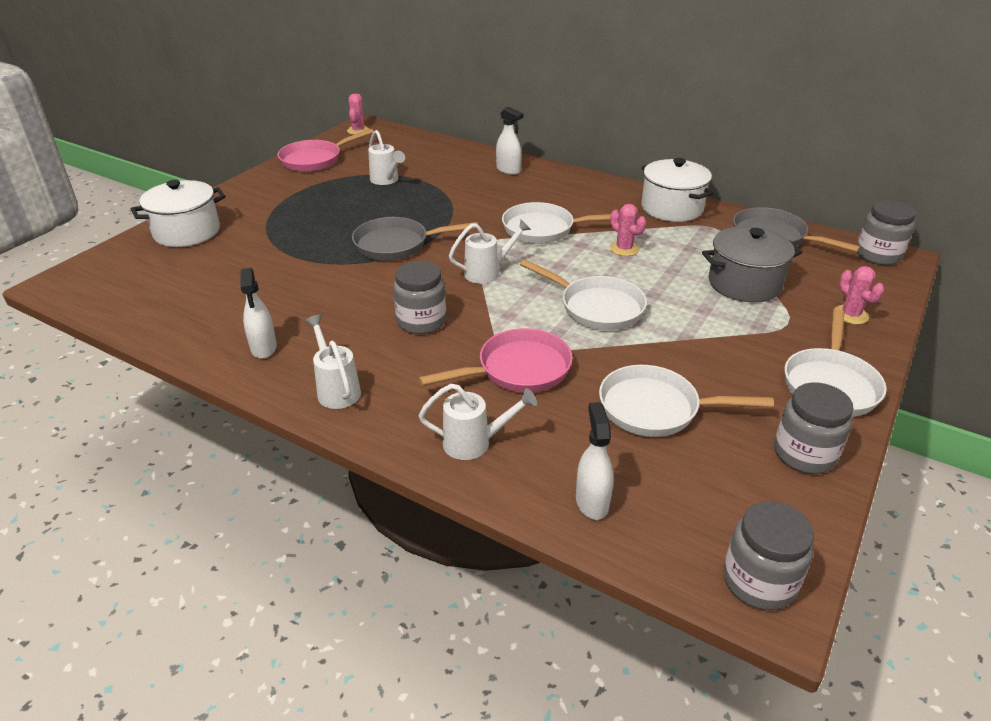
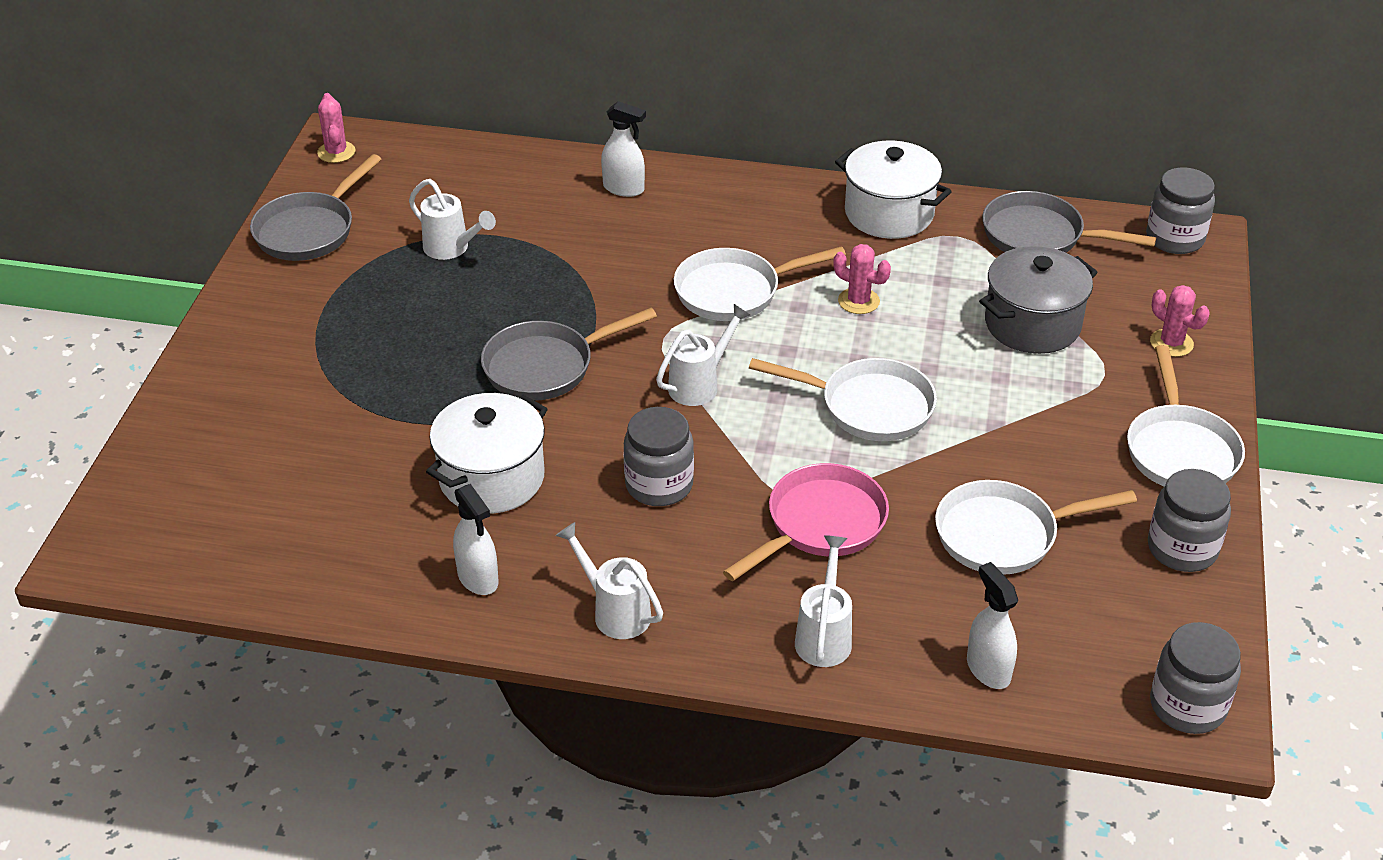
camera: 20 degrees left, 5 degrees up
(187, 232) = (213, 417): white pot -> white pot (492, 478)
(315, 160) = (309, 230): pink pan -> grey pan
(475, 443) = (824, 636): white watering can -> white watering can turned 60 degrees counterclockwise

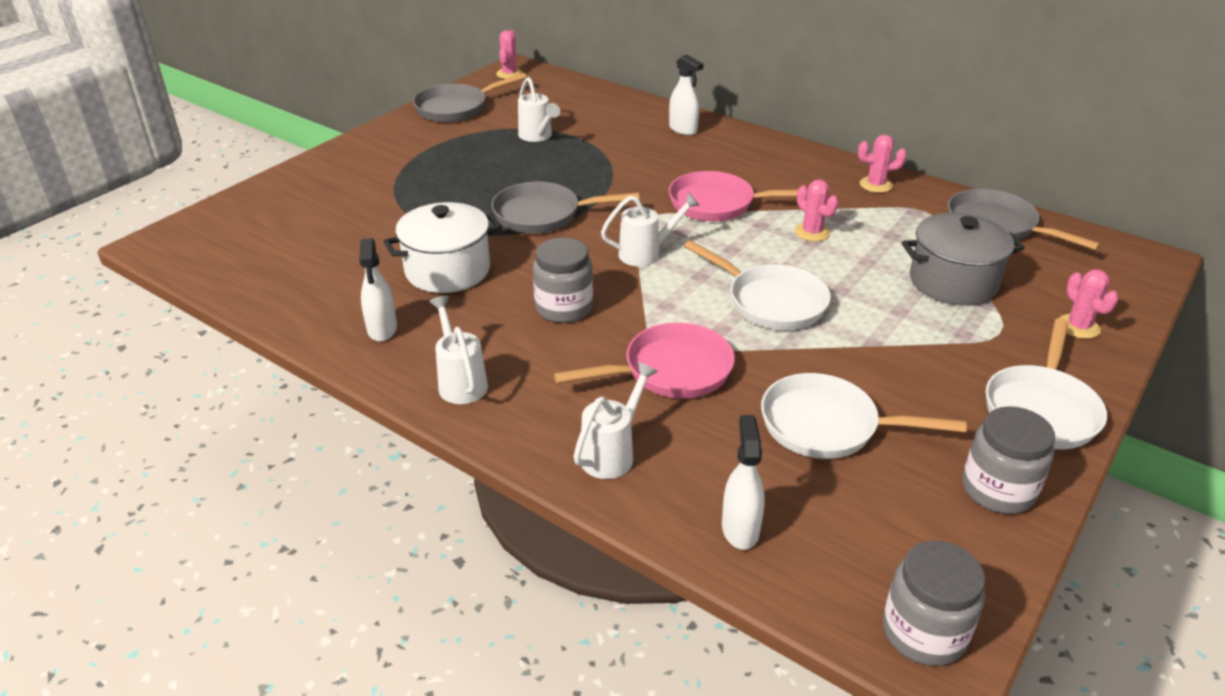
camera: 25 degrees right, 5 degrees down
(734, 291) = (717, 204): white pan -> pink pan
(889, 213) = (876, 185): white pot -> pink cactus
(1174, 238) = (1123, 255): grey jar -> none

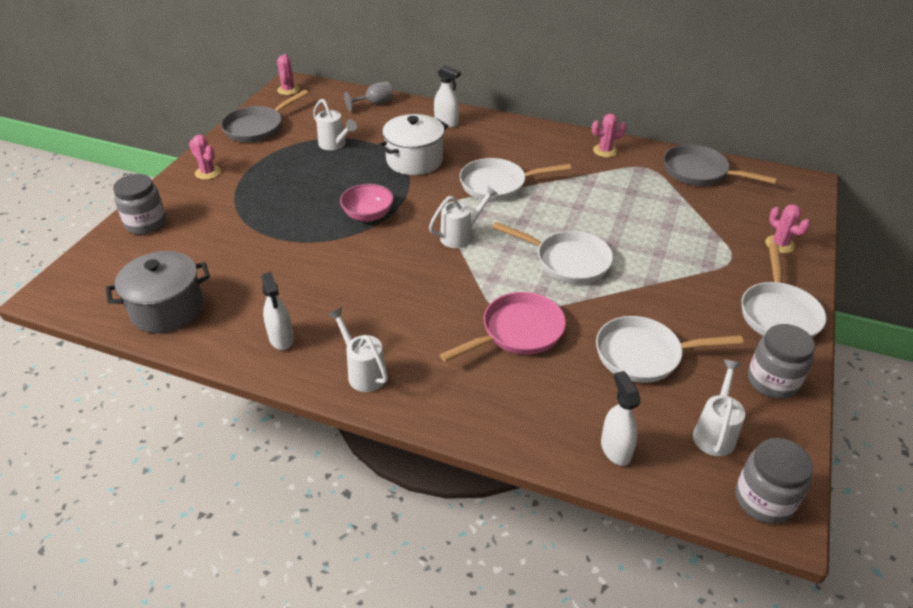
camera: 15 degrees left, 5 degrees up
(447, 270) = (312, 277): white pot -> white pot (414, 160)
(543, 215) = (368, 215): grey pan -> pink bowl
(564, 308) = (417, 294): grey jar -> grey jar (146, 223)
(604, 99) = (374, 104): none -> grey goblet
(612, 453) = (502, 408): white watering can -> white watering can (715, 432)
(717, 204) = (497, 184): pink pan -> white pan
(812, 232) = (575, 198): pink cactus -> pink cactus (208, 172)
(953, 282) = (686, 223): grey pot -> grey pot (168, 309)

